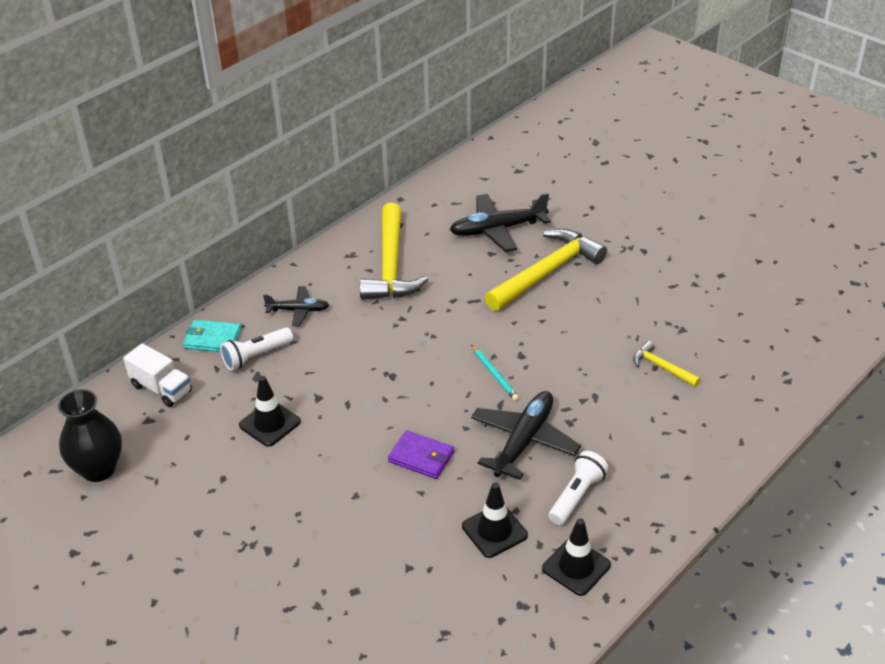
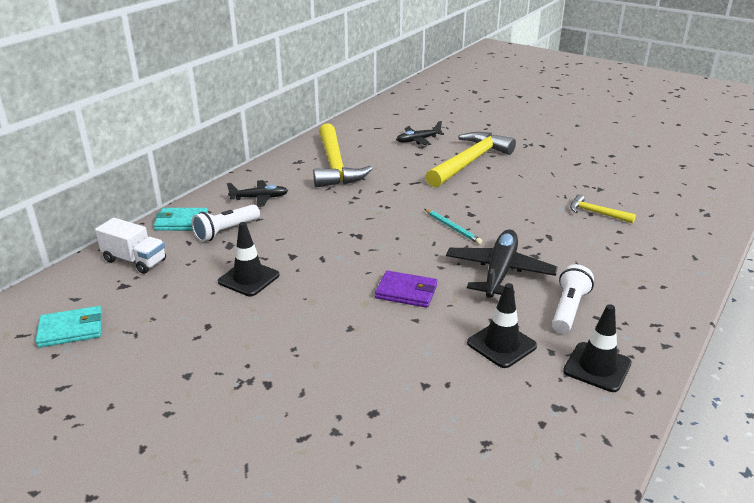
camera: 10 degrees left, 10 degrees down
(98, 469) = (71, 329): black vase -> turquoise wallet
(497, 229) = (418, 140): black plane -> black plane, size x0.59

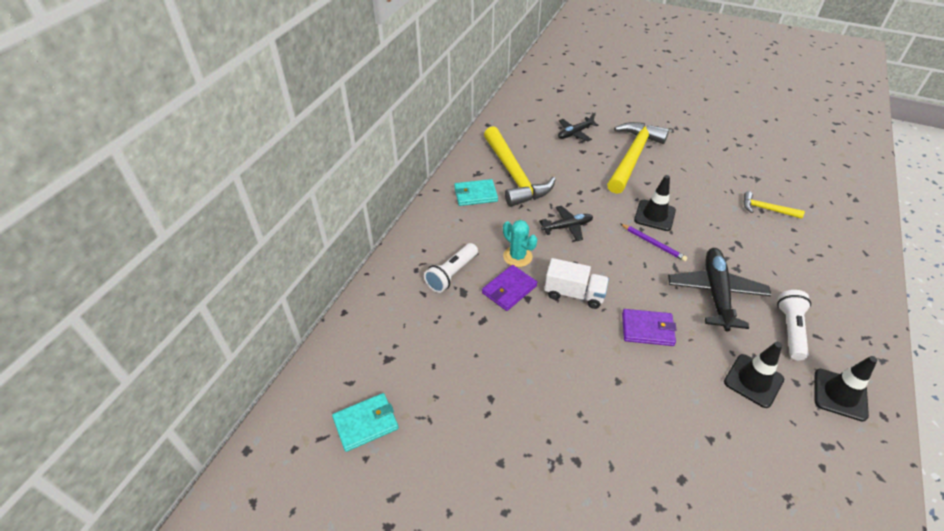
camera: 10 degrees left, 15 degrees up
(135, 260) = (383, 325): white truck -> white truck (574, 294)
(181, 222) = (404, 268): turquoise wallet -> turquoise wallet (475, 194)
(249, 278) = (501, 333): black traffic cone -> black traffic cone (654, 215)
(259, 198) = (463, 227): black plane -> black plane (567, 227)
(277, 248) = (509, 289): none -> purple wallet
(301, 224) = (517, 256): none -> turquoise cactus
(452, 228) = (653, 243): turquoise pencil -> purple pencil

